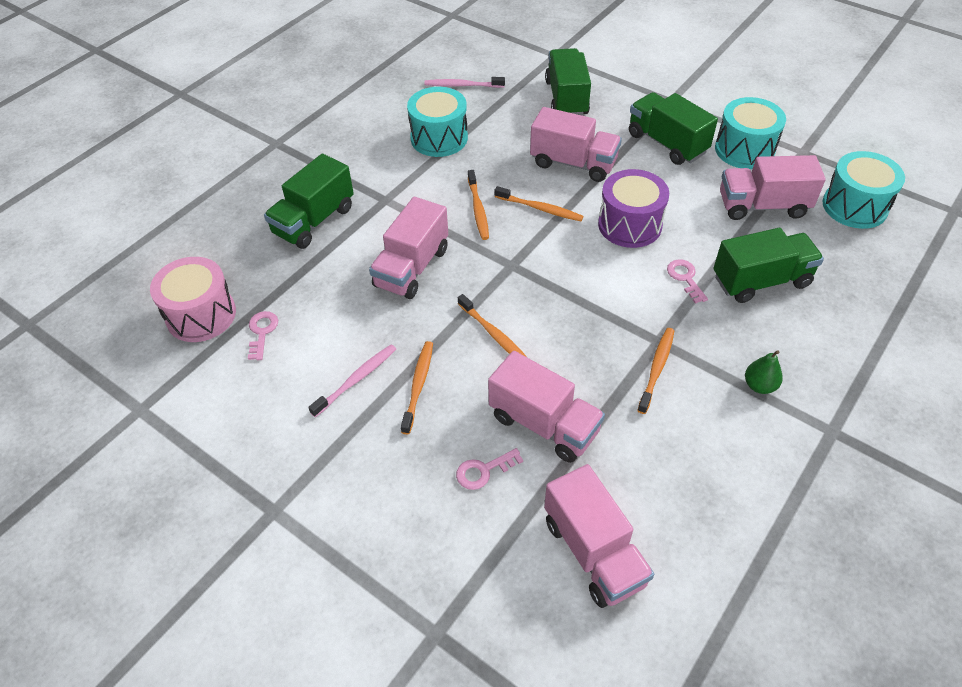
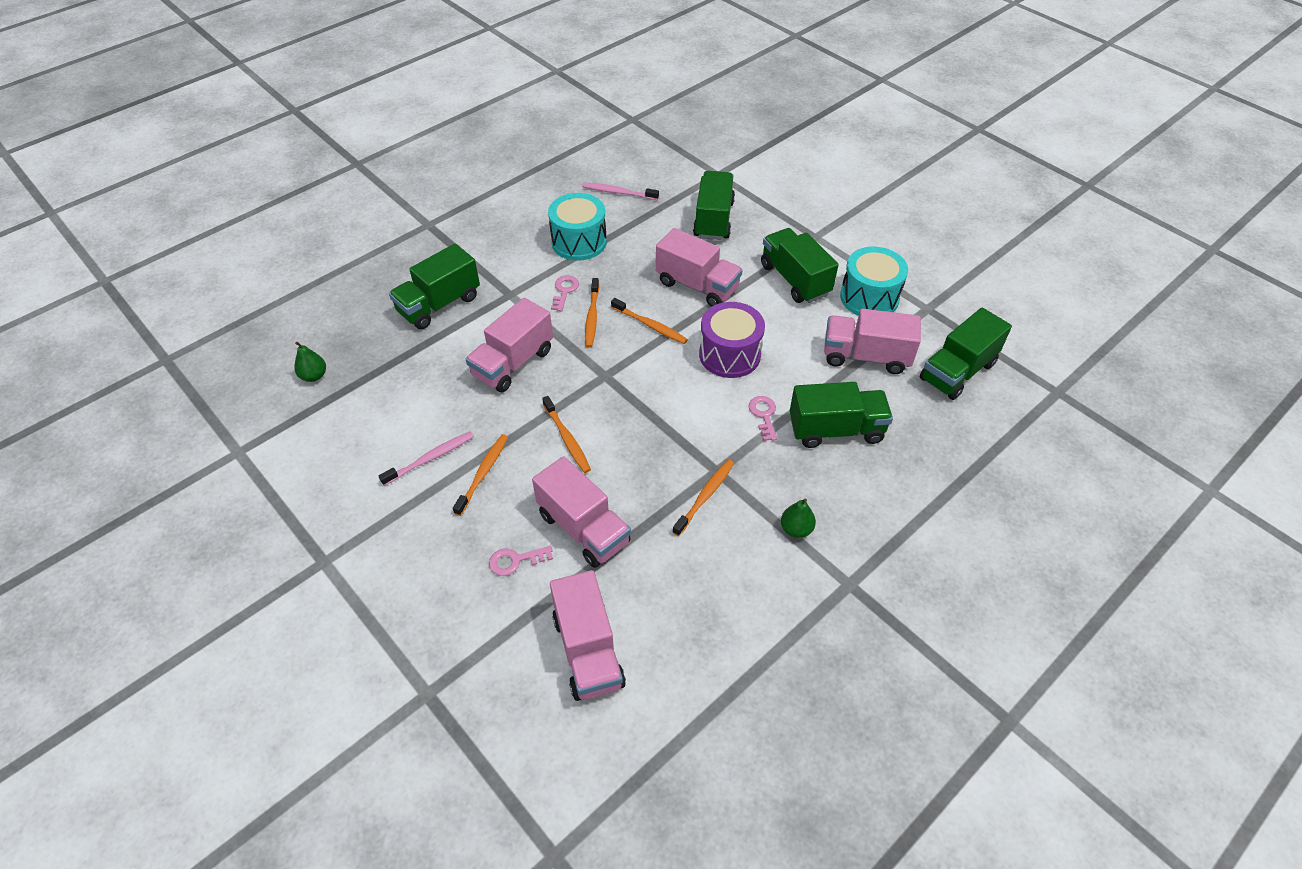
camera: 10 degrees right, 0 degrees up
(201, 315) = (314, 376): pink drum -> green pear
(262, 332) = (362, 401): pink key -> pink key (564, 291)
(854, 206) = (957, 371): turquoise drum -> green truck

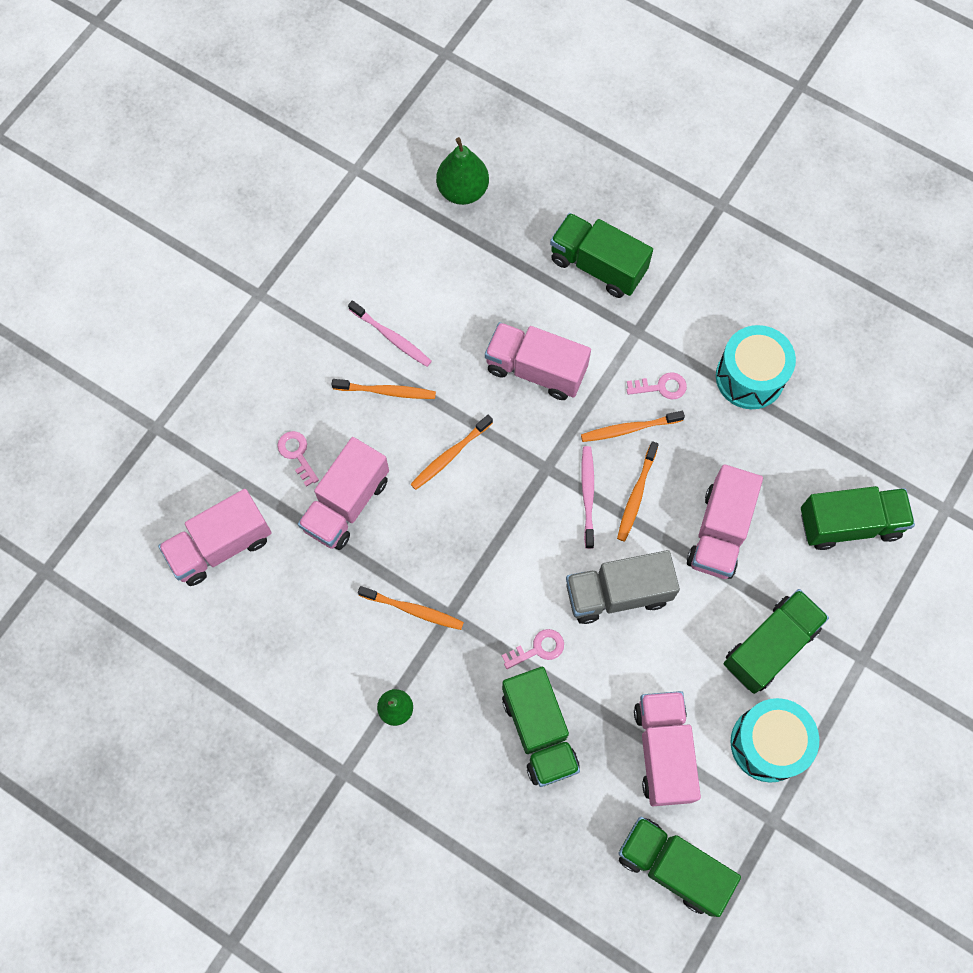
camera: 75 degrees right, 20 degrees up
(314, 376) = (463, 191): green pear -> green pear, size x1.67
(618, 192) = (859, 395): pink toothbrush -> pink toothbrush (587, 494)
(729, 354) = (617, 593): purple drum -> grey truck

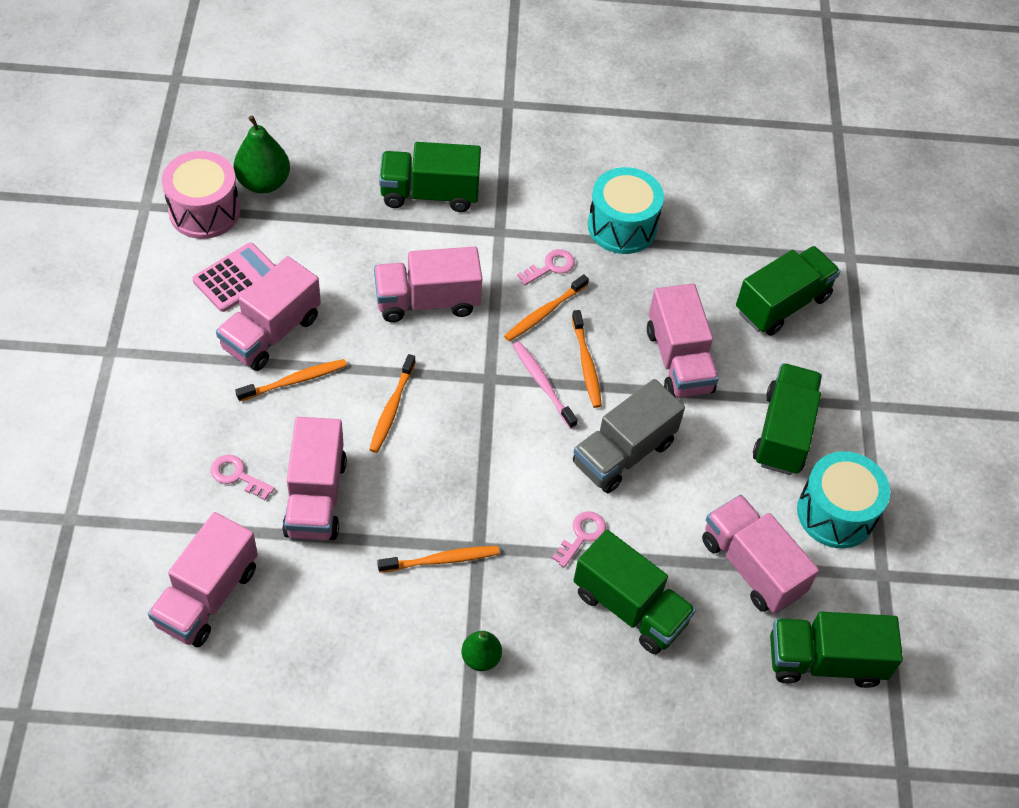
camera: 35 degrees left, 15 degrees down
(392, 273) = (237, 278): none -> pink calculator
(392, 338) = (271, 332): pink toothbrush -> pink truck
(400, 197) = (204, 211): none -> pink drum

